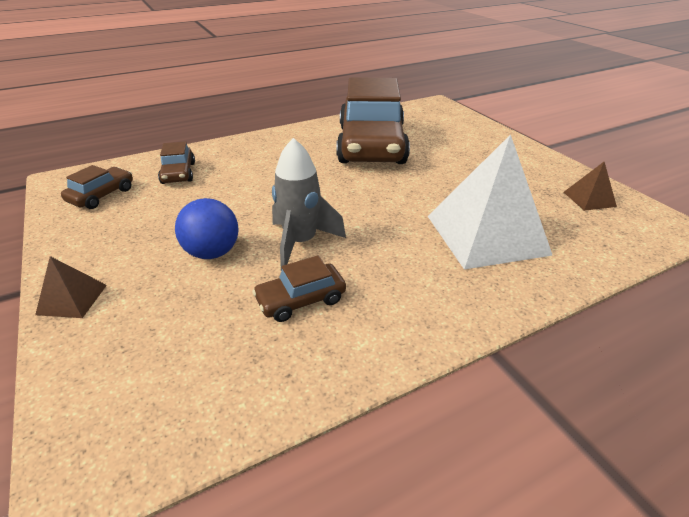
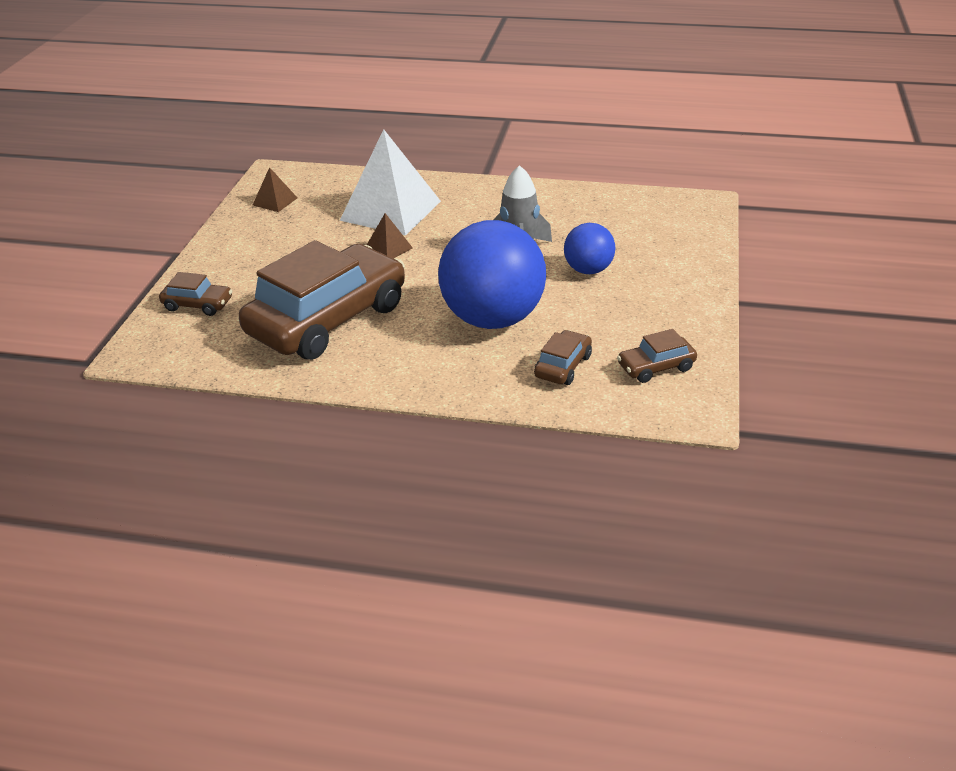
camera: 140 degrees left, 0 degrees up
(72, 299) = (700, 275): brown pyramid -> brown pyramid (388, 248)
(260, 182) = (493, 319): none -> blue ball
(301, 300) = (556, 223): brown car -> brown car (198, 305)

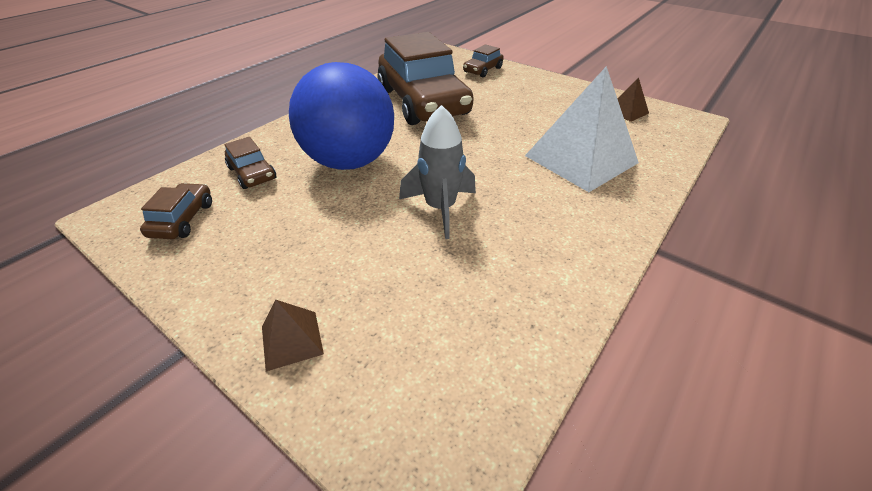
camera: 115 degrees right, 5 degrees up
(388, 248) = (505, 142): brown pyramid -> brown pyramid (292, 340)
(588, 270) = (366, 243): blue ball -> none

